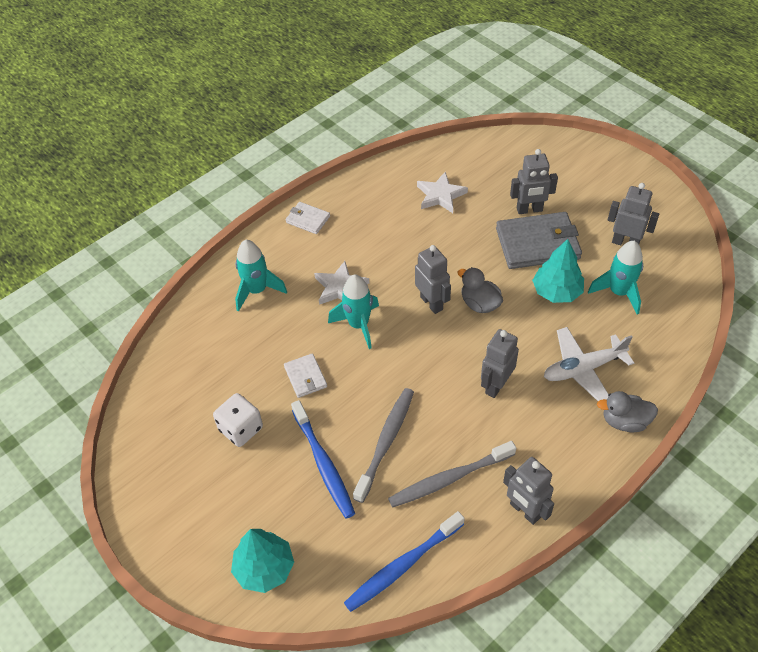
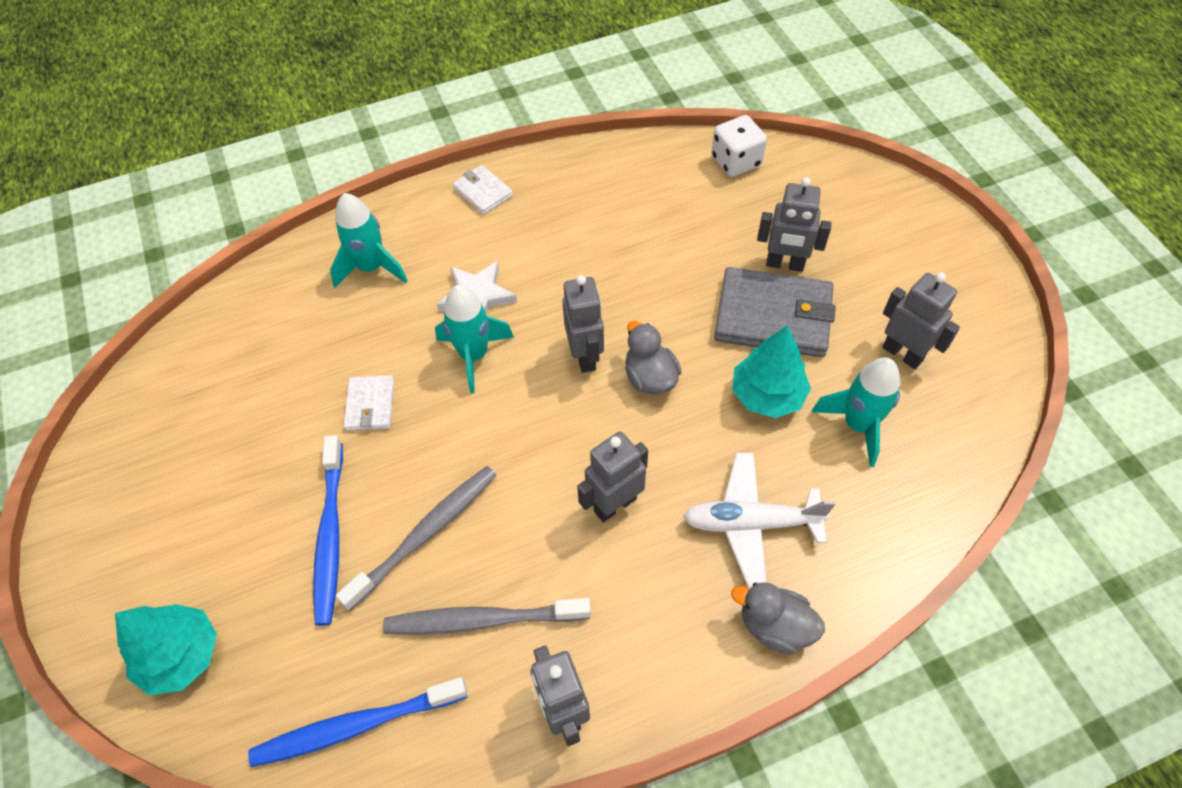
camera: 20 degrees right, 5 degrees up
(241, 429) = (254, 448): white dice -> white dice (736, 161)
(440, 195) = (671, 209): white star -> none

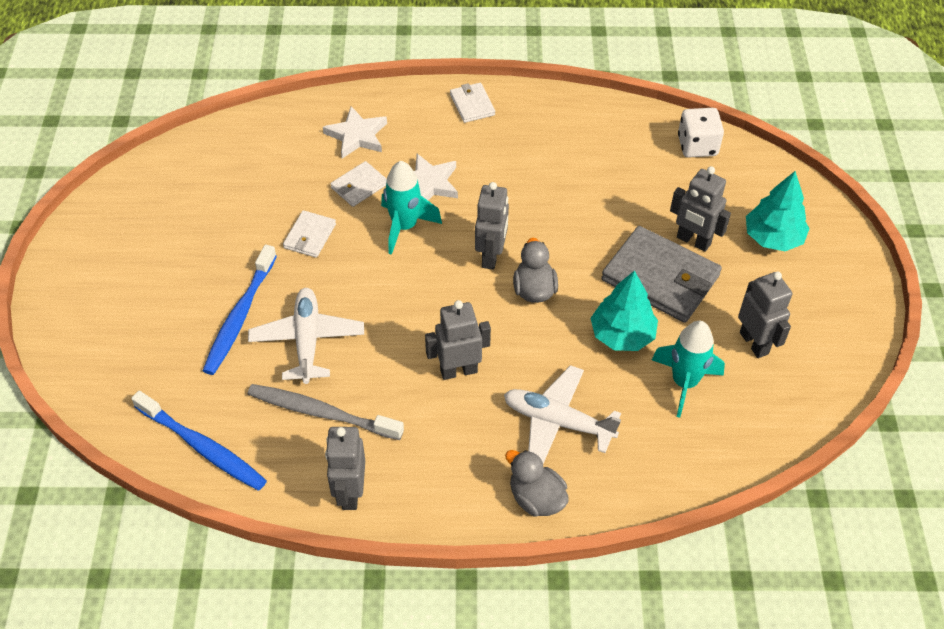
camera: 20 degrees right, 5 degrees down
(181, 655) = (104, 357): turquoise tree -> turquoise tree (773, 238)
(356, 725) = (202, 447): blue toothbrush -> blue toothbrush turned 150 degrees counterclockwise
(371, 268) = (357, 135): turquoise rocket -> white star
(401, 325) = (359, 186): none -> white wallet
(425, 535) = (307, 340): grey toothbrush -> white plane

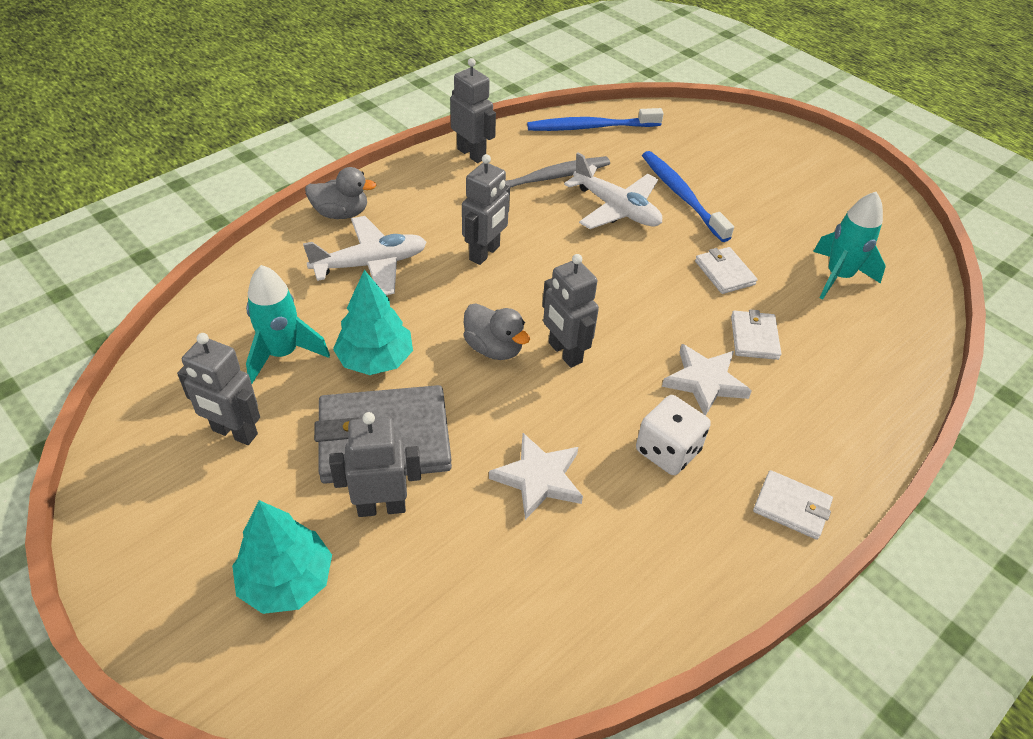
camera: 135 degrees right, 5 degrees down
(357, 135) = (831, 383): white star -> white star (539, 478)
(404, 227) = (667, 329): turquoise rocket -> turquoise rocket (838, 277)
(697, 146) = (485, 661): white dice -> white dice (667, 451)

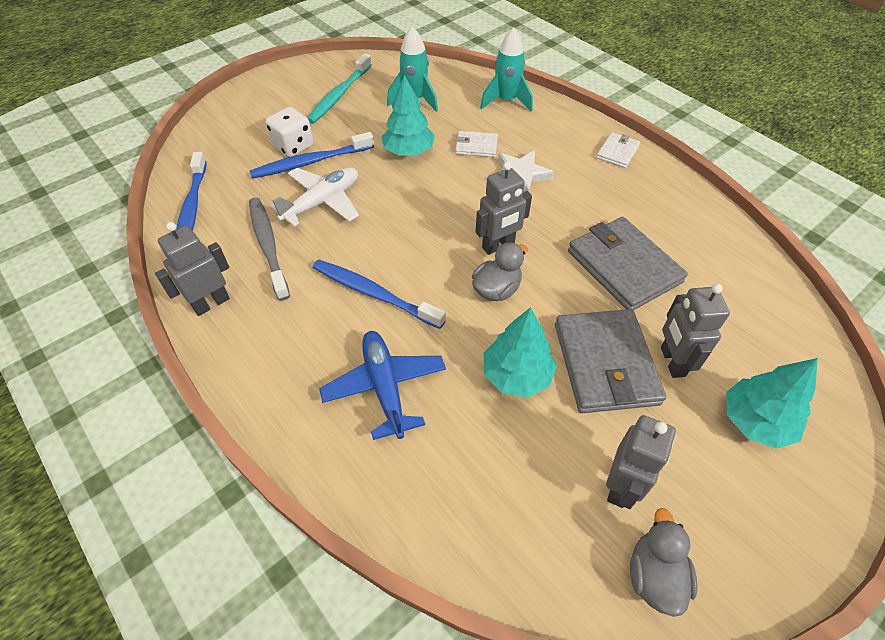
camera: 85 degrees left, 5 degrees up
(283, 354) = (515, 456): turquoise rocket -> turquoise rocket (506, 101)
(341, 213) = (295, 422): grey duck -> grey duck (654, 575)
(370, 264) = (385, 387): white plane -> blue plane
(485, 253) = (374, 294): grey robot -> blue toothbrush
(539, 478) = (623, 266): white star -> grey wallet
(667, 451) = (585, 199): white dice -> white dice (293, 146)
(724, 273) = (408, 151): white wallet -> turquoise tree
(821, 209) = (339, 95): none -> turquoise toothbrush

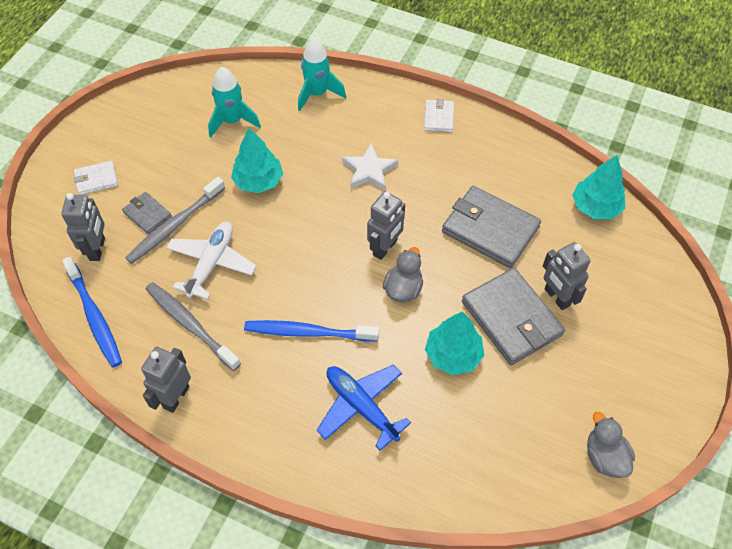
camera: 25 degrees left, 5 degrees up
(293, 146) = (147, 214): white dice -> grey wallet
(311, 162) = (175, 225): blue toothbrush -> grey toothbrush
(339, 95) = (156, 140): turquoise toothbrush -> none
(476, 146) = (316, 154): white wallet -> white wallet (96, 179)
(621, 486) = (560, 406): grey robot -> grey robot (97, 249)
(755, 421) = (628, 320): turquoise tree -> turquoise tree (595, 207)

